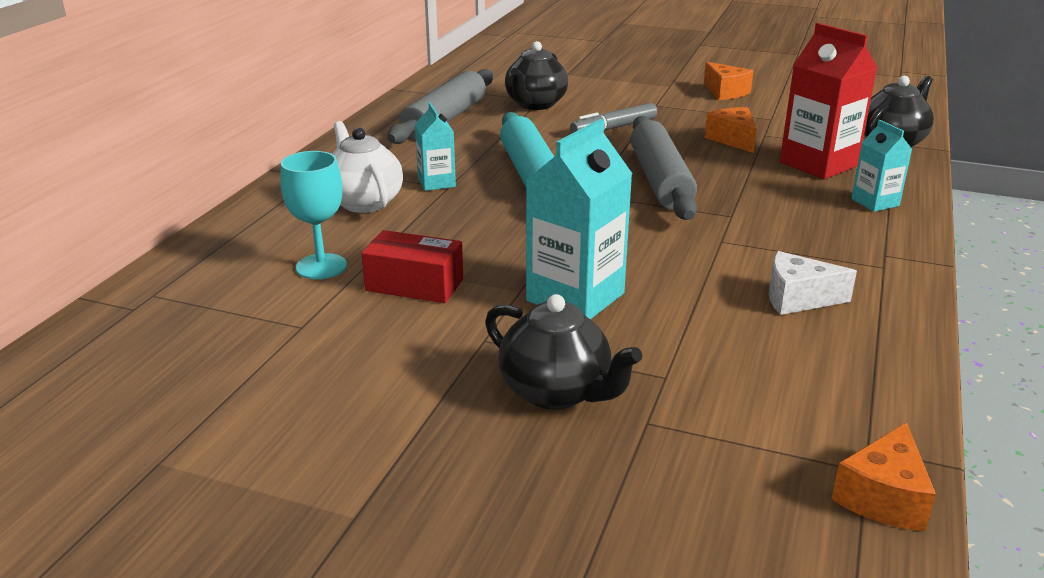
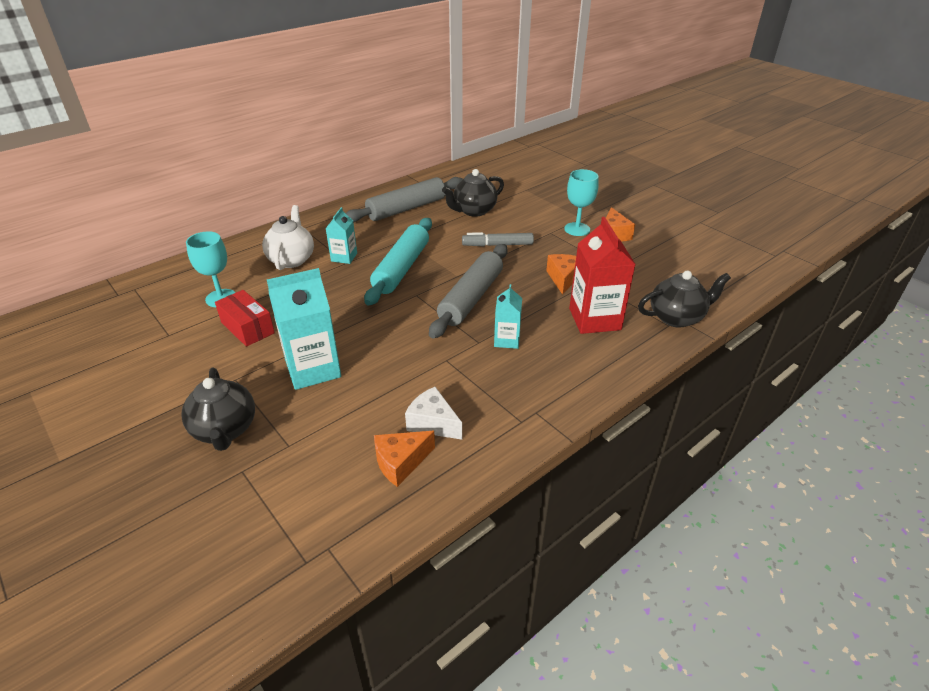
camera: 30 degrees right, 10 degrees up
(680, 96) = (577, 229): none -> turquoise goblet
(875, 202) = (590, 366): turquoise carton -> turquoise carton (506, 340)
(883, 497) = (291, 584): orange cheese -> orange cheese (401, 462)

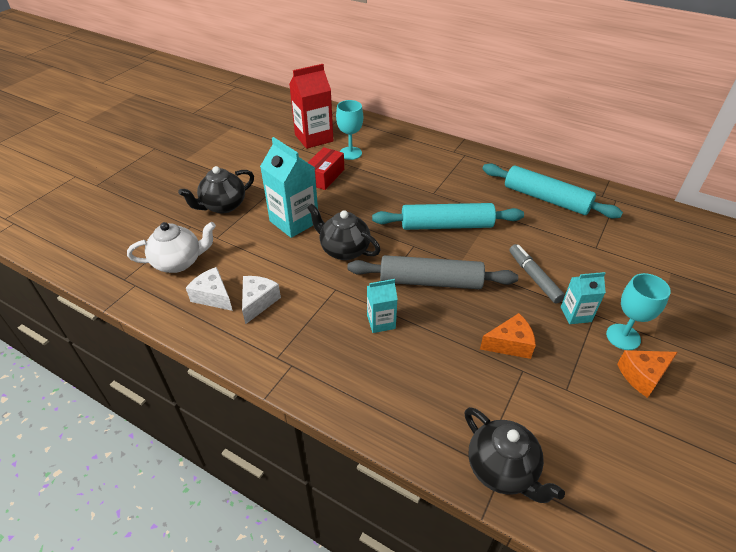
camera: 70 degrees right, 5 degrees up
(291, 259) = (417, 165): white teapot -> white teapot (179, 262)
(344, 257) = (439, 189): turquoise carton -> turquoise carton (575, 314)
(401, 462) = (213, 296): orange cheese -> white cheese
(406, 208) = (546, 199): grey rolling pin -> turquoise rolling pin
(474, 211) = (584, 243): black teapot -> black teapot (344, 250)
(594, 319) = (452, 386): red carton -> red carton (314, 138)

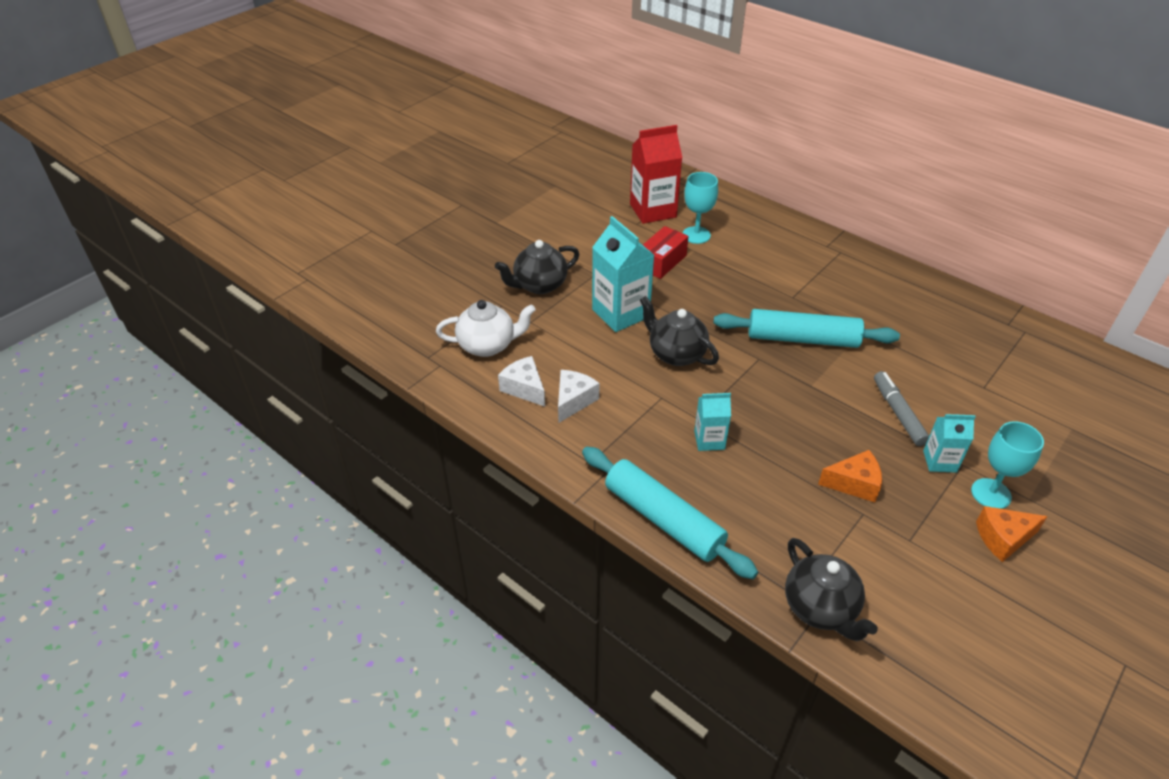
camera: 10 degrees right, 0 degrees up
(430, 282) = (773, 403): grey rolling pin -> none
(546, 199) = (934, 320): turquoise rolling pin -> turquoise rolling pin (663, 519)

